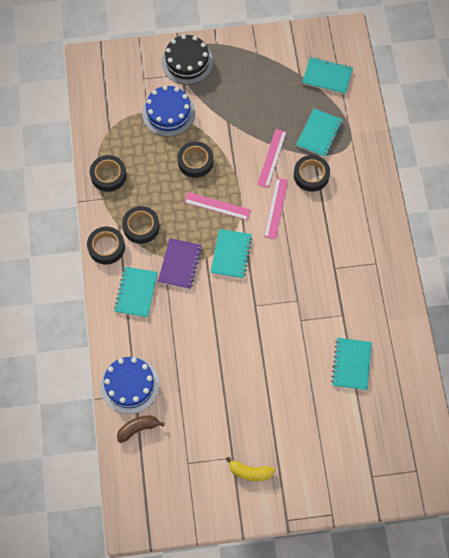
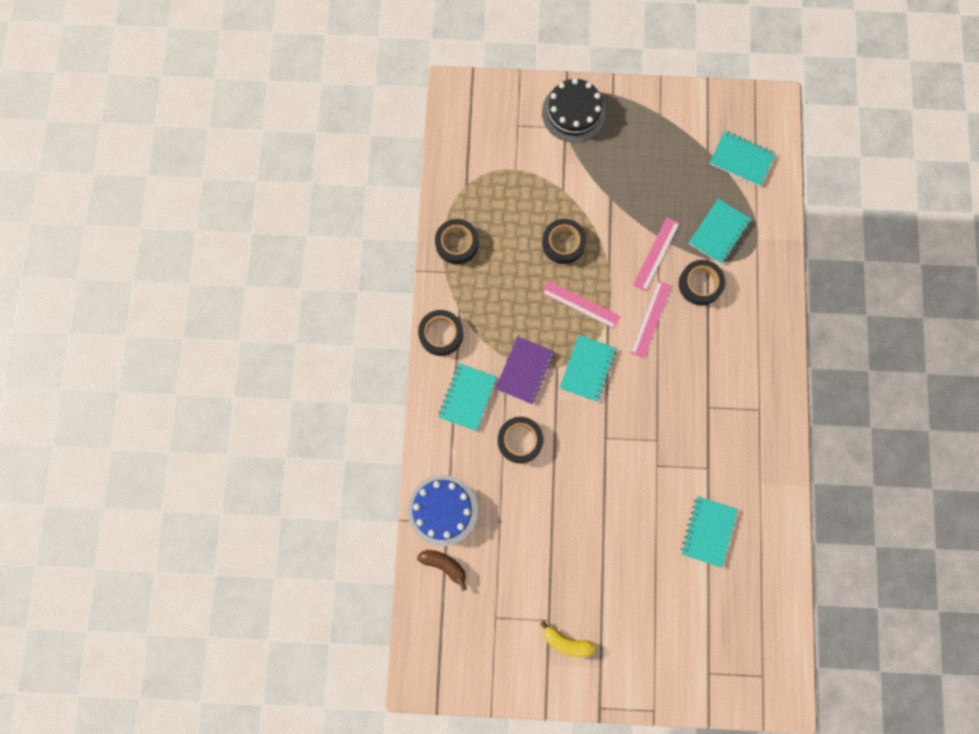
camera: 10 degrees right, 10 degrees up
(138, 428) = (444, 565): brown banana -> brown banana turned 45 degrees clockwise
(141, 227) = (486, 315): black tape -> black tape (520, 440)
(168, 113) = (541, 175): blue cake -> none

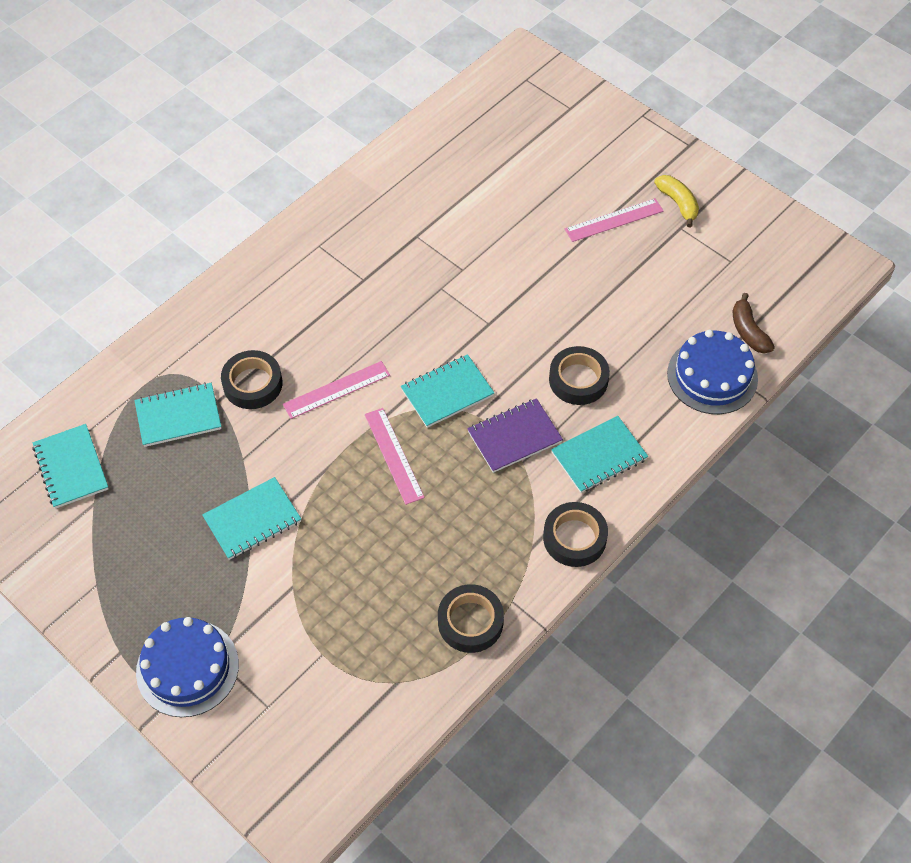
camera: 140 degrees left, 20 degrees down
(563, 243) = (350, 529): black tape -> none
(573, 112) = (187, 668): black cake -> blue cake
(656, 254) = (264, 444): pink ruler -> pink ruler (614, 220)
(708, 531) = (468, 193): turquoise notebook -> turquoise notebook (252, 520)

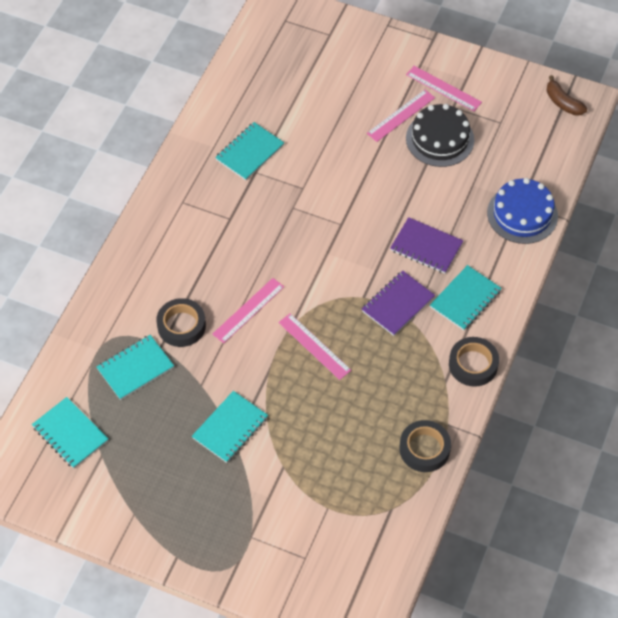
camera: 20 degrees left, 0 degrees up
(187, 668) = (233, 551): blue cake -> none
(447, 393) = (333, 286): turquoise notebook -> turquoise notebook (250, 153)
(578, 380) = (426, 247): black tape -> purple notebook
(648, 260) = (440, 139): none -> black cake
(678, 203) = (443, 88): yellow banana -> pink ruler
(748, 331) = (534, 172): brown banana -> brown banana (562, 102)

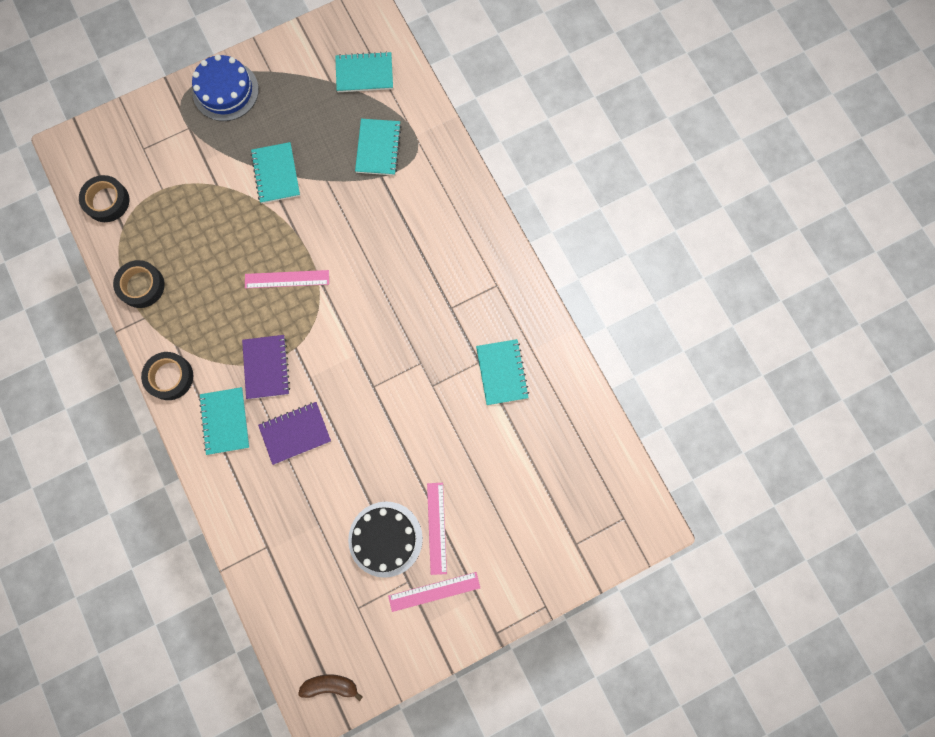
camera: 130 degrees right, 20 degrees up
(181, 326) = (386, 203): black tape -> black tape (107, 201)
(248, 310) = (357, 258): pink ruler -> none
(522, 214) = (256, 538): blue cake -> blue cake (225, 91)

